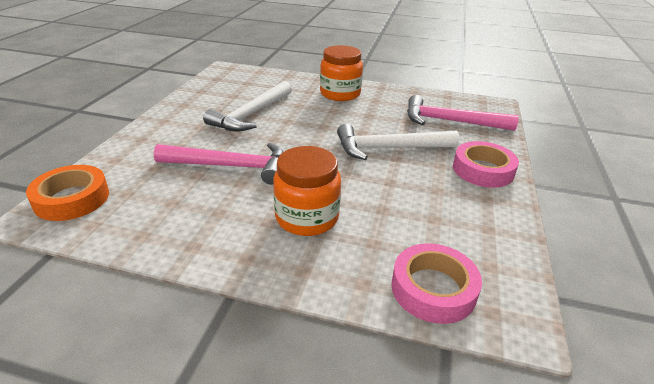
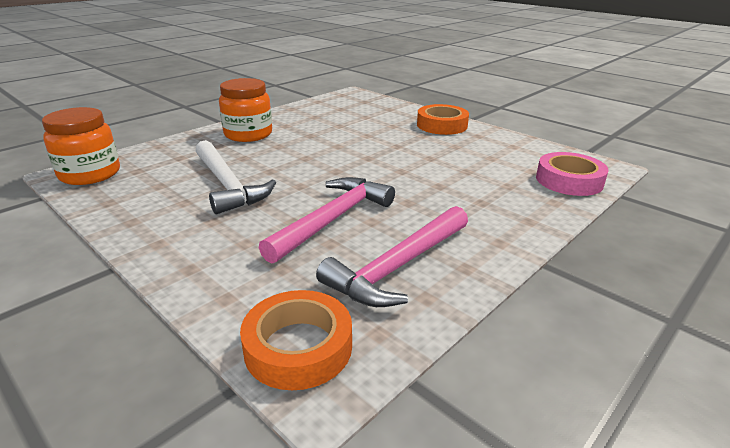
camera: 60 degrees left, 5 degrees down
(307, 218) = (457, 202): orange jar -> orange jar (90, 174)
(389, 148) = (377, 143): white hammer -> none
(450, 121) = (360, 113): pink hammer -> pink hammer (398, 266)
(483, 170) = (442, 125): pink tape -> orange tape

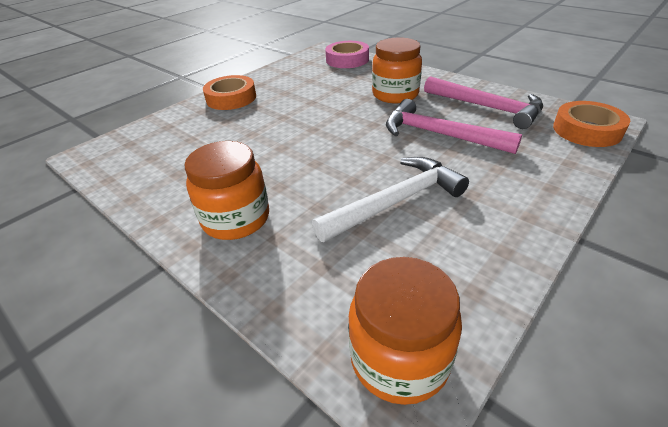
camera: 90 degrees left, 10 degrees up
(447, 204) = (395, 94): none -> orange jar

